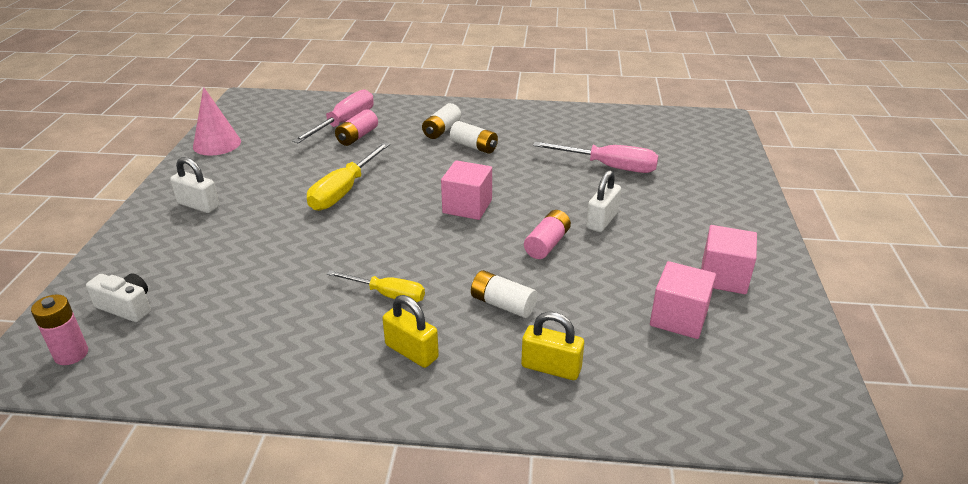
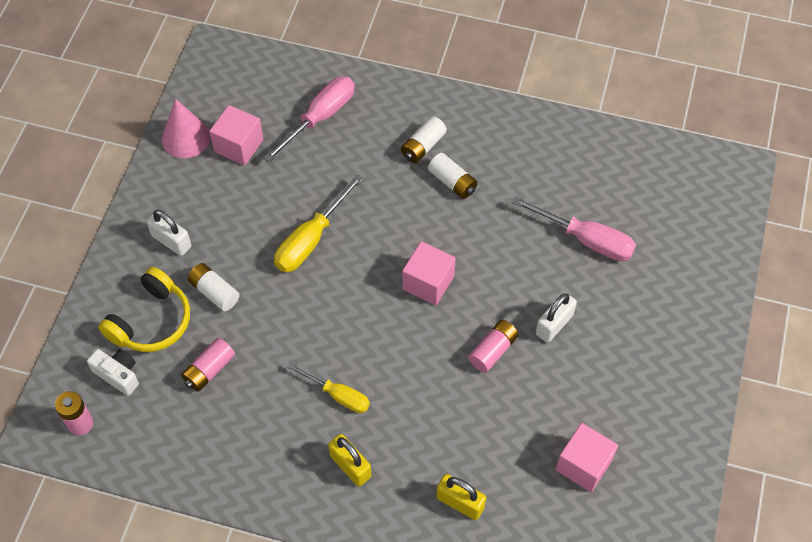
camera: 10 degrees right, 25 degrees up
(171, 262) = (151, 321): none -> yellow headphones
(357, 136) = (332, 145): pink battery -> pink battery (209, 370)
(502, 304) = (435, 424): white battery -> white battery (214, 292)
(723, 277) = (642, 421): pink cube -> pink cube (239, 146)

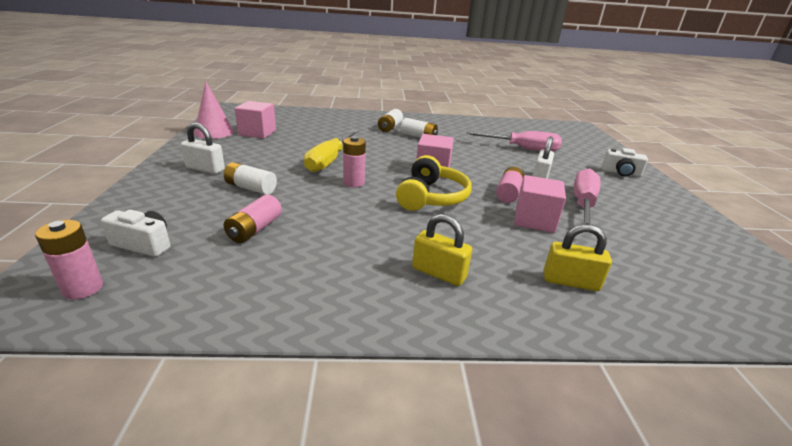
camera: 20 degrees left, 30 degrees down
(151, 321) = (186, 208): yellow headphones -> yellow headphones (431, 197)
(320, 117) = (314, 122): pink screwdriver -> pink screwdriver (582, 204)
(324, 298) = (354, 182): none -> pink battery
(338, 395) = (396, 229): yellow screwdriver -> none
(583, 465) = (645, 241): pink cube -> pink cube (534, 220)
(680, 328) = (621, 173): none -> white camera

